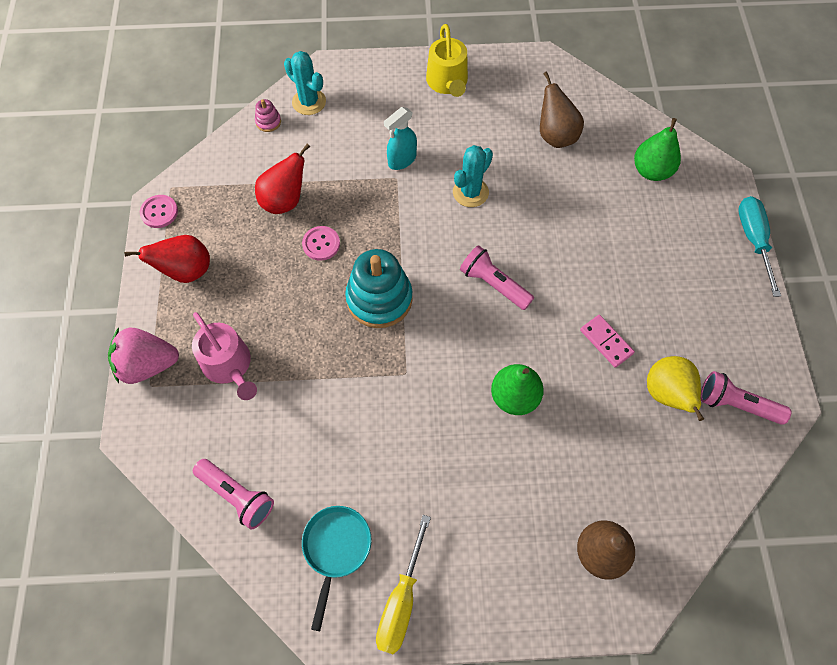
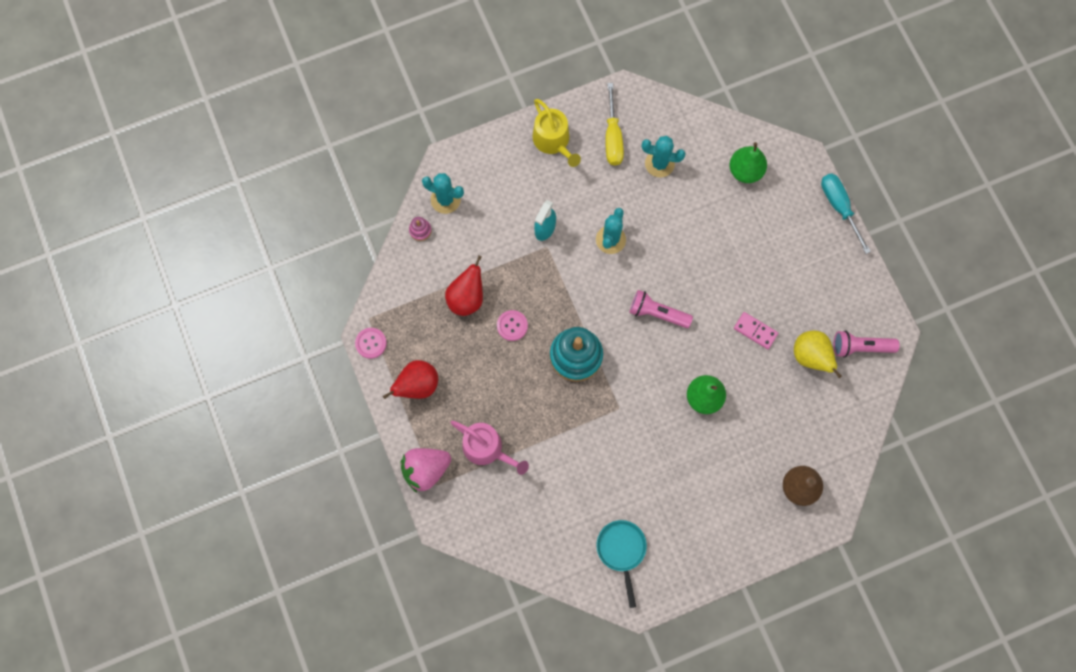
camera: 20 degrees left, 10 degrees up
(237, 496) = (537, 540): pink flashlight -> none
(401, 600) = (679, 567): yellow screwdriver -> yellow screwdriver (612, 137)
(555, 136) = (659, 163): brown pear -> turquoise cactus

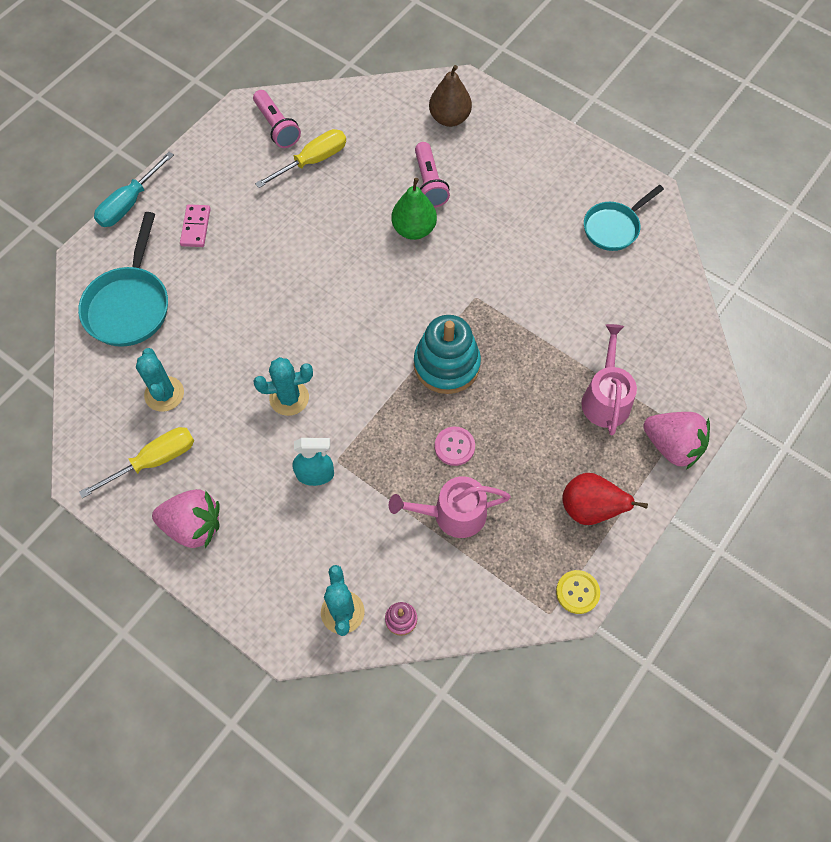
camera: 120 degrees left, 10 degrees down
(371, 343) = (577, 592): pink button -> yellow button
(467, 298) = (453, 514): red pear -> pink watering can
(553, 141) = (193, 526): yellow watering can -> pink strawberry
(657, 313) = (349, 311): pink flashlight -> pink flashlight (429, 183)
(745, 171) = (129, 305): green pear -> turquoise pan
(755, 331) = (314, 217): pink domino -> pink domino (195, 227)
(810, 357) = (312, 161): yellow pear -> yellow screwdriver

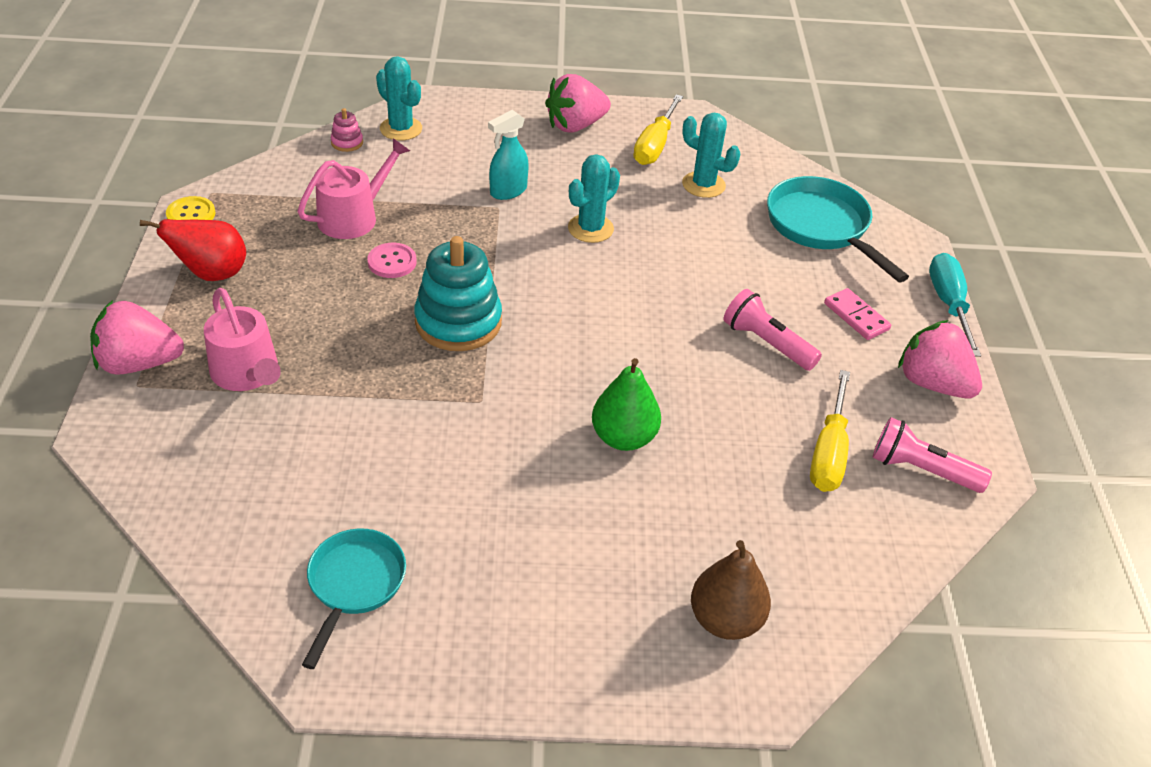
camera: 140 degrees right, 20 degrees down
(208, 164) = (932, 383): none -> pink strawberry
(429, 183) = (660, 505): pink flashlight -> pink flashlight (766, 343)

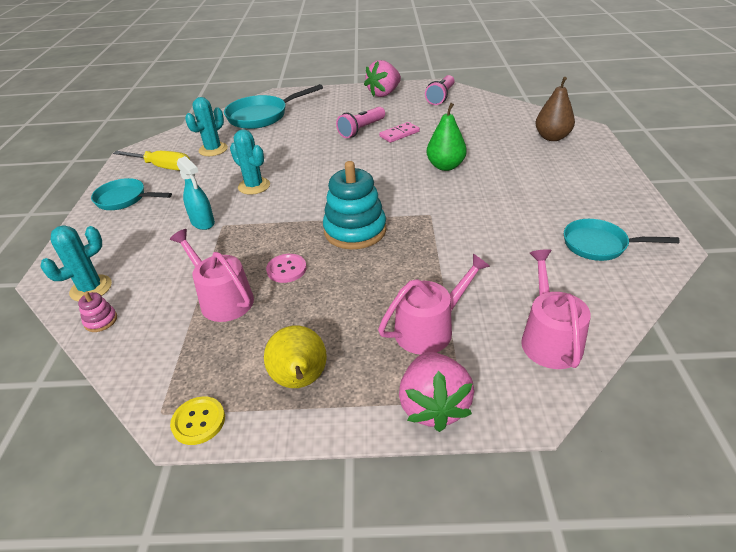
camera: 85 degrees left, 5 degrees down
(190, 475) = (549, 339): none -> pink watering can
(212, 274) = (300, 380): red pear -> yellow pear
(575, 125) = (124, 199): pink strawberry -> turquoise pan
(829, 452) = (437, 115): yellow screwdriver -> none
(856, 316) = (337, 108): pink domino -> pink domino (399, 134)
(948, 304) = (327, 89): turquoise screwdriver -> none

